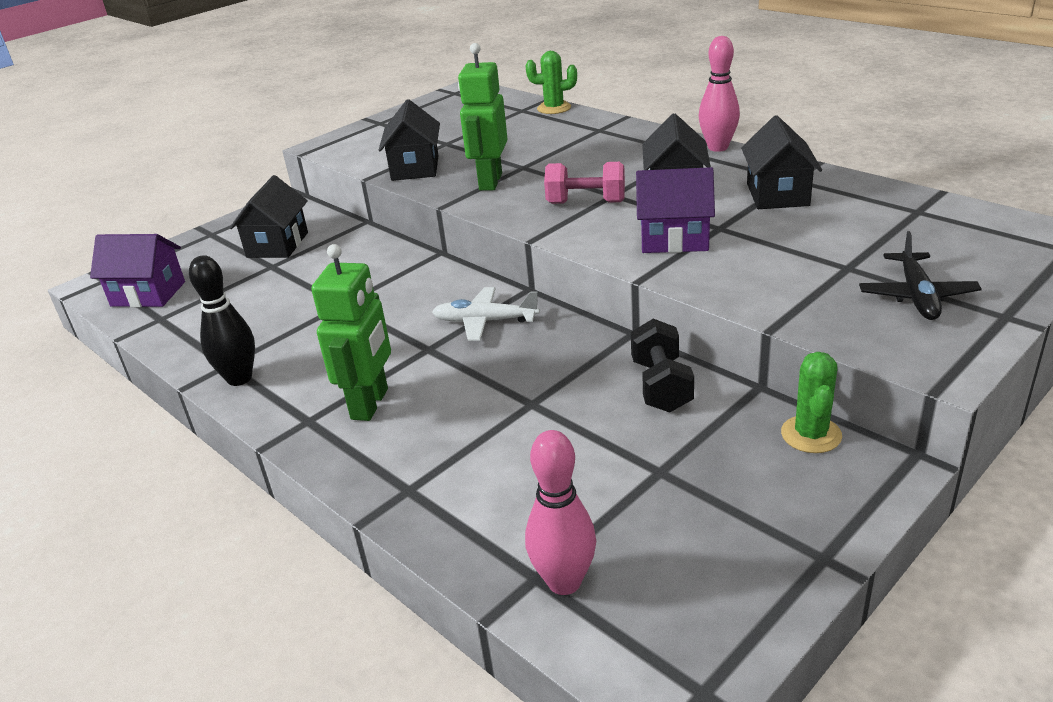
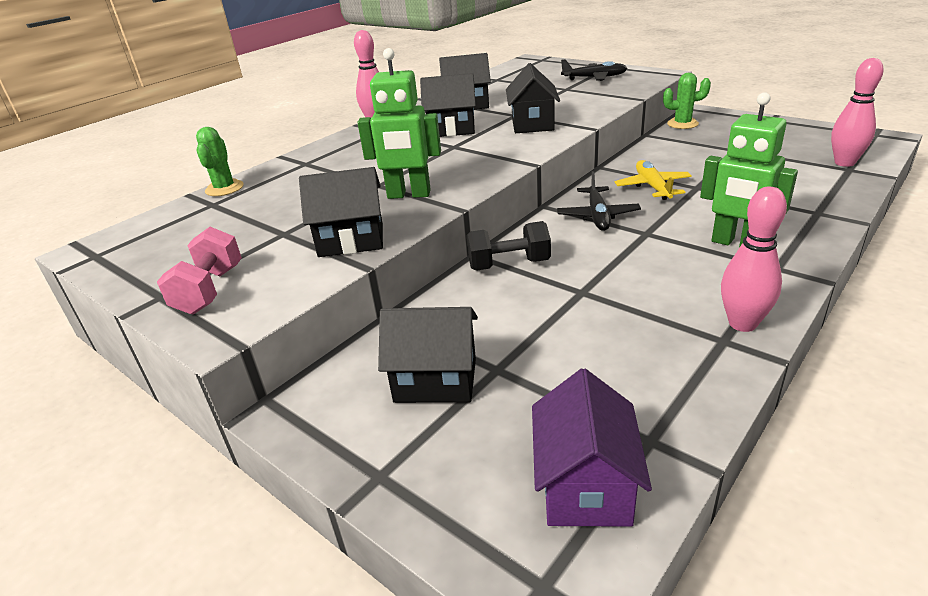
camera: 95 degrees left, 0 degrees up
(239, 378) = (742, 324): black bowling pin -> pink bowling pin
(370, 404) = (736, 244): green robot -> green robot turned 150 degrees counterclockwise
(485, 321) = (597, 216): white plane -> black plane
(547, 368) = (653, 187): none -> yellow plane
(586, 203) = (467, 153): pink dumbbell -> pink dumbbell (210, 290)
(661, 386) = (657, 155): black dumbbell -> black dumbbell (509, 265)
(674, 239) = (532, 124): purple house -> black house

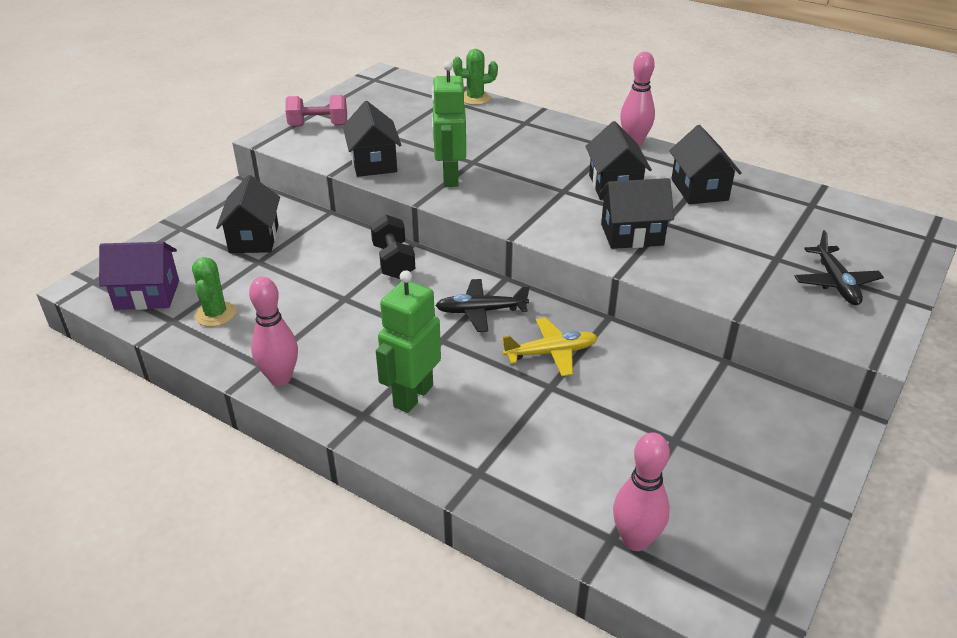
camera: 80 degrees right, 5 degrees up
(682, 124) = (777, 400): green cactus -> green cactus (215, 314)

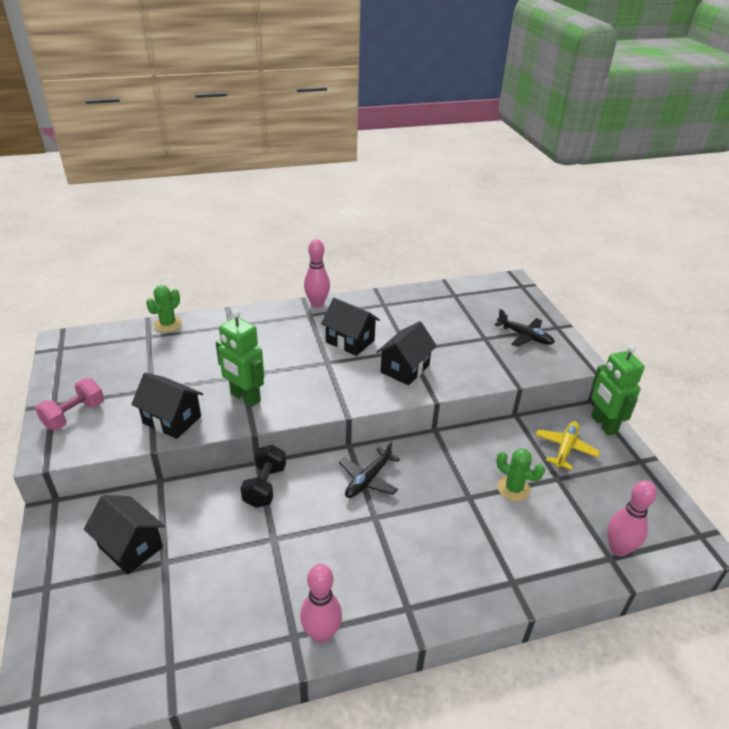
camera: 50 degrees left, 0 degrees up
(147, 295) = (111, 667): purple house -> none
(215, 314) = (197, 631): green cactus -> green cactus (513, 488)
(393, 261) = (265, 486): black dumbbell -> black dumbbell turned 75 degrees clockwise
(412, 396) = (415, 569): green robot -> green robot (603, 424)
(551, 353) = (440, 476): yellow plane -> yellow plane (565, 448)
(699, 190) = (395, 317): black house -> none

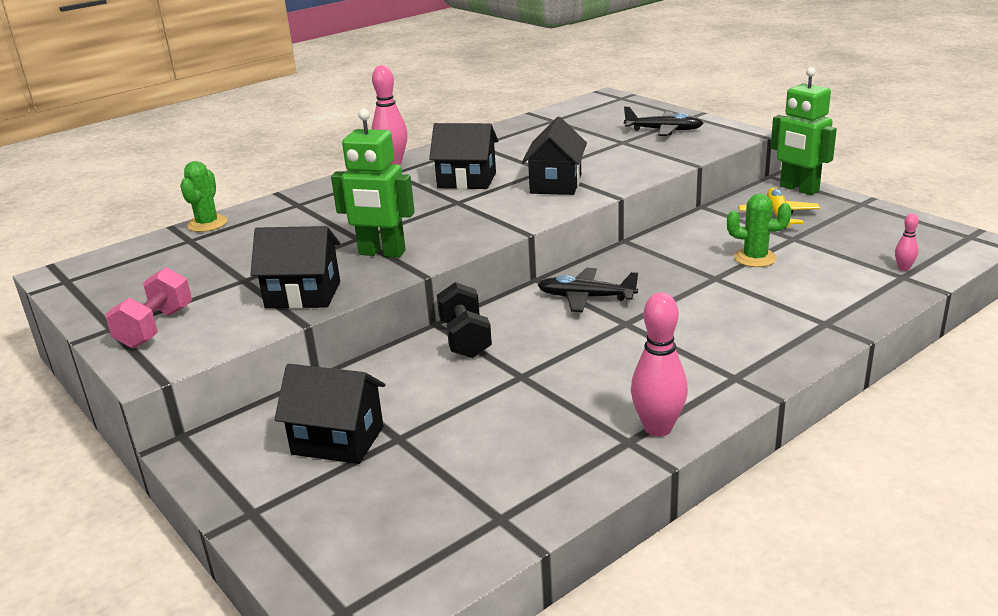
camera: 20 degrees left, 10 degrees down
(368, 479) = (586, 297): black plane -> black plane turned 90 degrees clockwise
(618, 549) = (903, 268): pink bowling pin -> pink bowling pin, size x0.50

